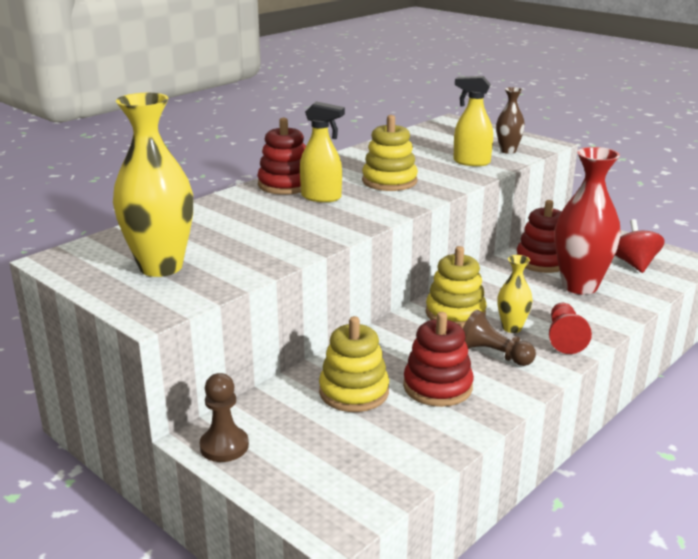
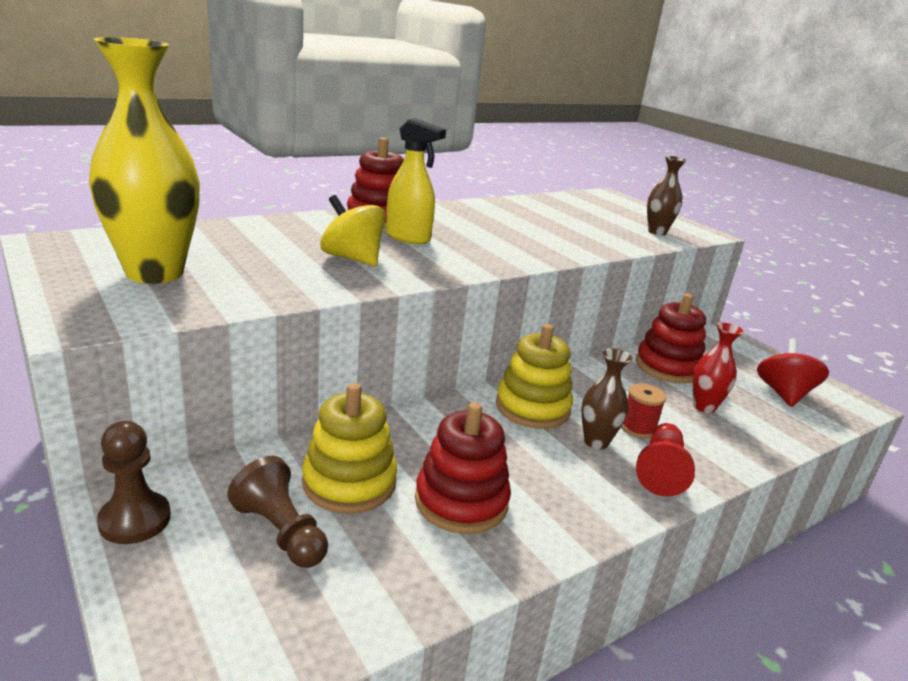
camera: 10 degrees right, 0 degrees up
(293, 224) = (352, 258): none -> yellow spinning top
(389, 181) = (499, 236): yellow stacking toy -> none
(471, 162) = (607, 235): yellow spray bottle -> none
(494, 354) = (557, 472): brown pawn -> brown pawn (281, 532)
(512, 328) = (596, 442): yellow vase -> brown vase
(537, 312) = (637, 428): none -> red spool
(579, 286) = (704, 407): red vase -> red vase, size x0.50

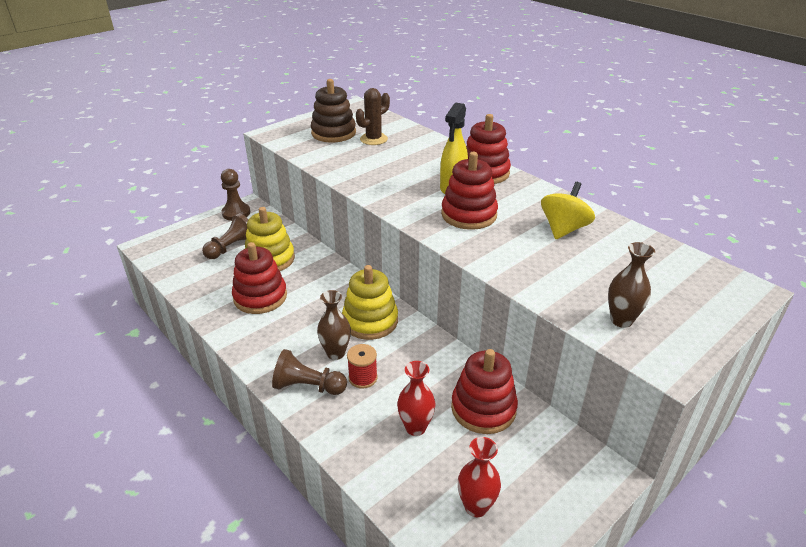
camera: 85 degrees right, 10 degrees up
(154, 273) = (333, 133): yellow vase -> brown stacking toy
(217, 251) = (373, 139): none -> brown cactus
(352, 258) = (394, 175): yellow spinning top -> yellow spinning top (563, 229)
(477, 243) = (469, 215): none -> red stacking toy
(660, 471) = (308, 386): red pawn -> brown pawn
(783, 394) = (476, 506): red spinning top -> red vase

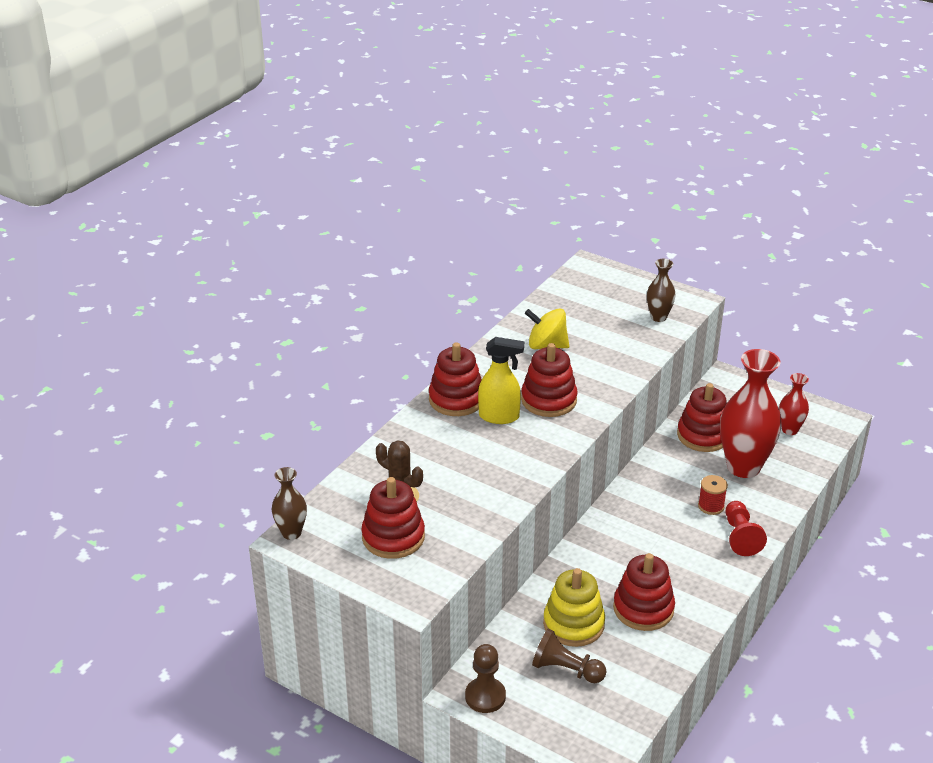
camera: 105 degrees left, 0 degrees up
(308, 386) = (740, 536): brown pawn -> red pawn
(333, 133) = (393, 537): brown stacking toy -> red stacking toy
(336, 353) = (692, 530): brown vase -> brown vase (291, 533)
(370, 321) = (637, 517): yellow stacking toy -> none
(415, 427) = (743, 467): red vase -> red vase, size x1.99

